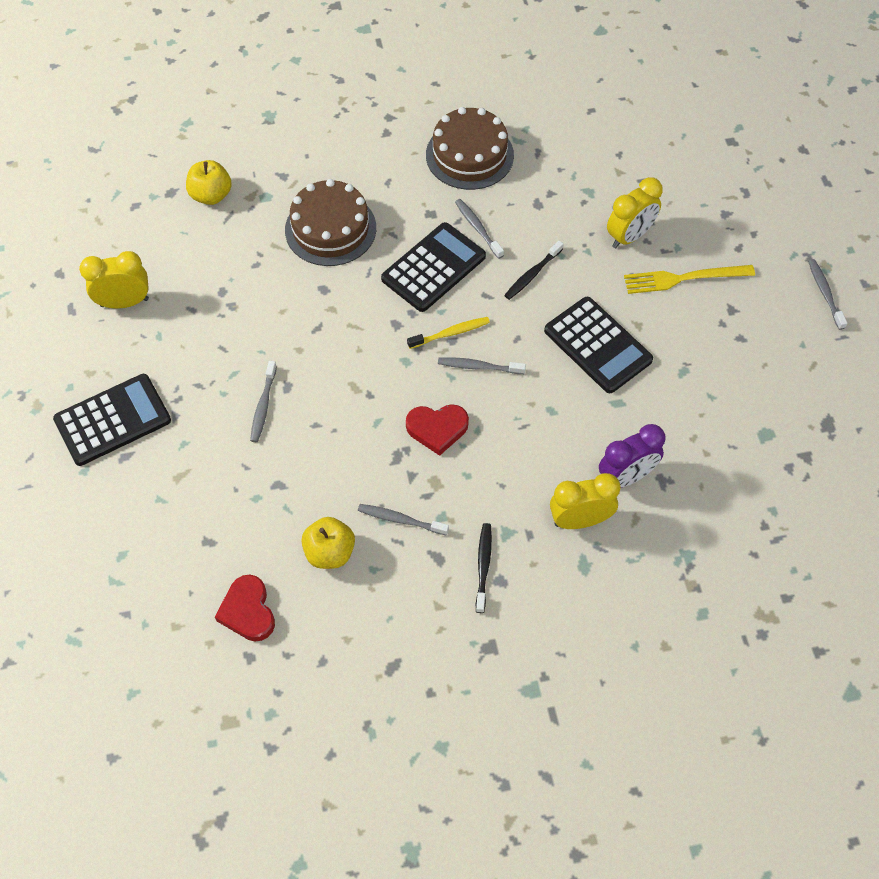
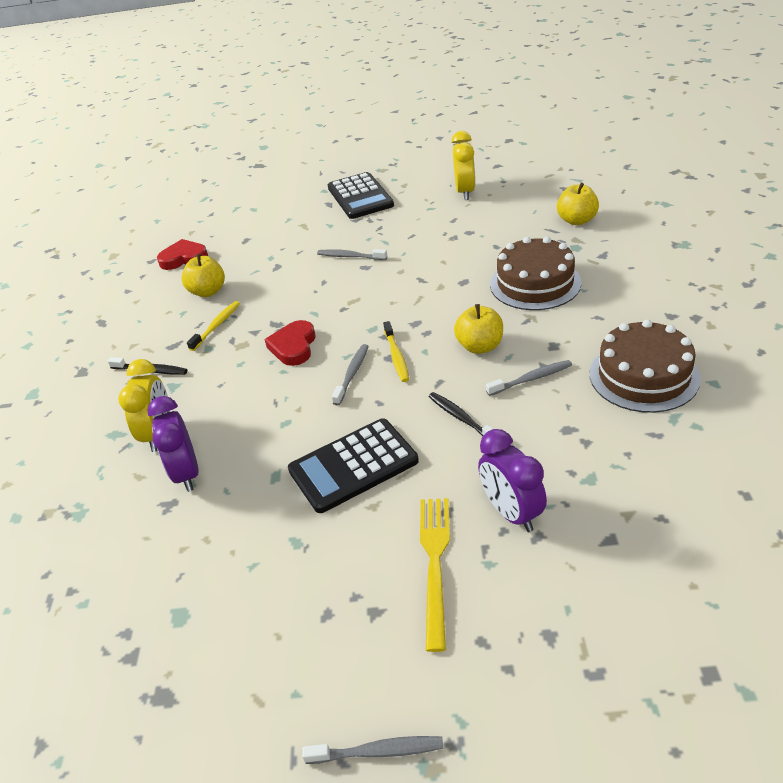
camera: 105 degrees right, 20 degrees down
(400, 520) = (216, 326): grey toothbrush -> yellow toothbrush
(433, 268) = (480, 346): black calculator -> yellow apple
(629, 236) = (511, 513): yellow clock -> purple clock

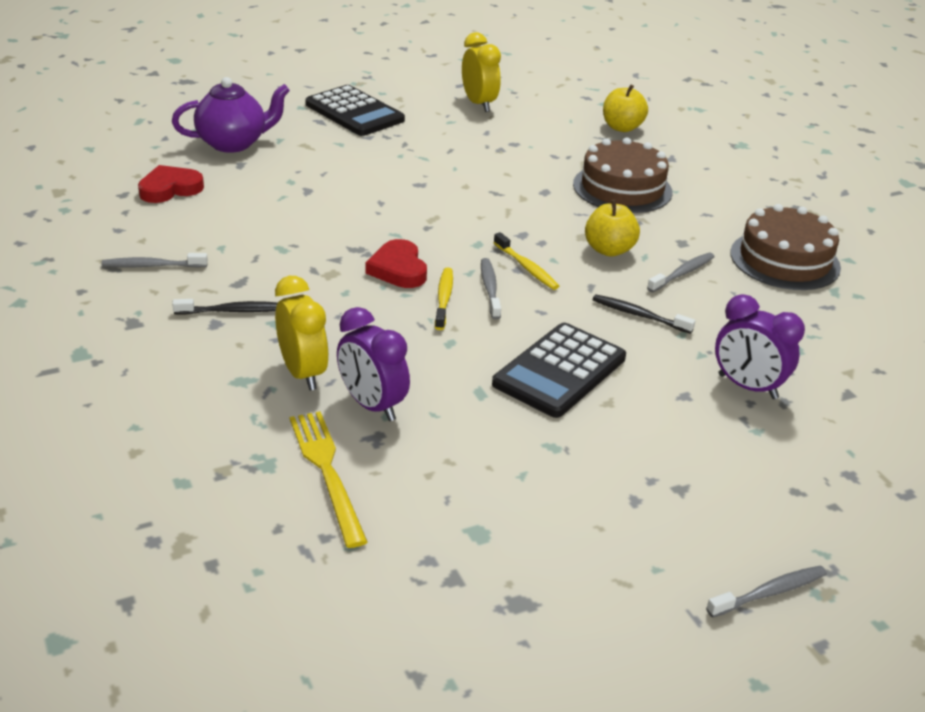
camera: 30 degrees left, 5 degrees down
(208, 291) = (237, 222): yellow apple -> none
(216, 326) = (281, 257): yellow toothbrush -> yellow toothbrush (444, 299)
(253, 221) = (233, 143): none -> purple teapot
(350, 256) = (393, 175): grey toothbrush -> grey toothbrush (152, 266)
(435, 563) = (707, 439): yellow fork -> yellow fork (327, 471)

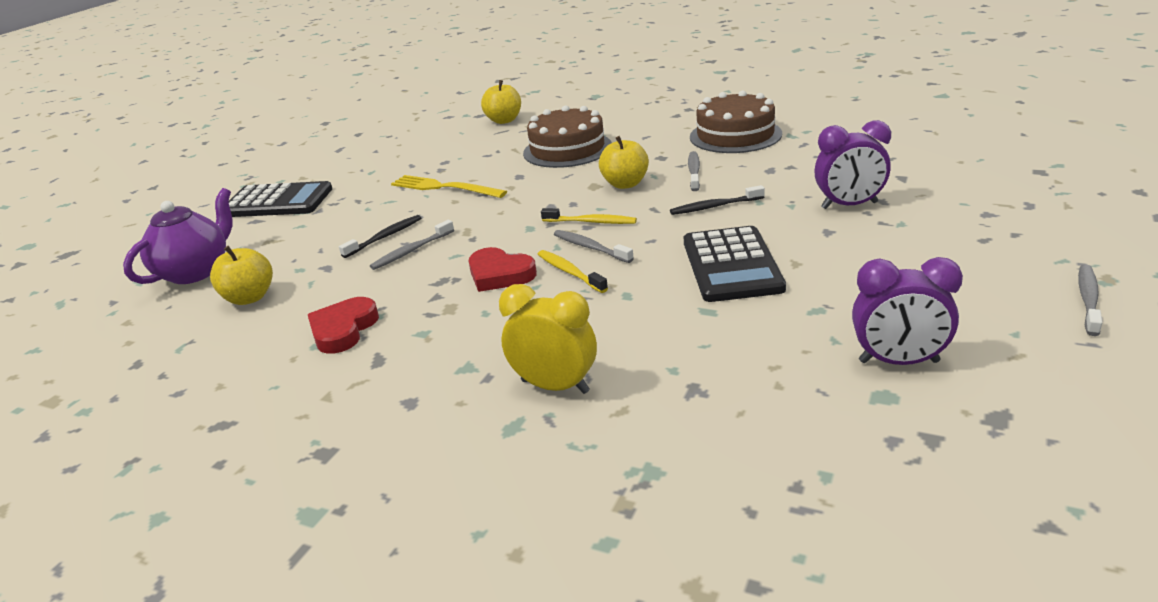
camera: 35 degrees left, 5 degrees down
(152, 266) = (266, 398): grey toothbrush -> grey toothbrush (411, 251)
(170, 189) = (184, 333): red heart -> red heart (343, 330)
(232, 311) = (409, 383): black toothbrush -> black toothbrush (384, 237)
(235, 185) = (249, 298): none -> yellow apple
(327, 471) = (706, 439): yellow fork -> yellow fork (444, 187)
(372, 405) = (651, 370): purple clock -> purple clock (899, 362)
(479, 104) = (375, 153): yellow clock -> none

